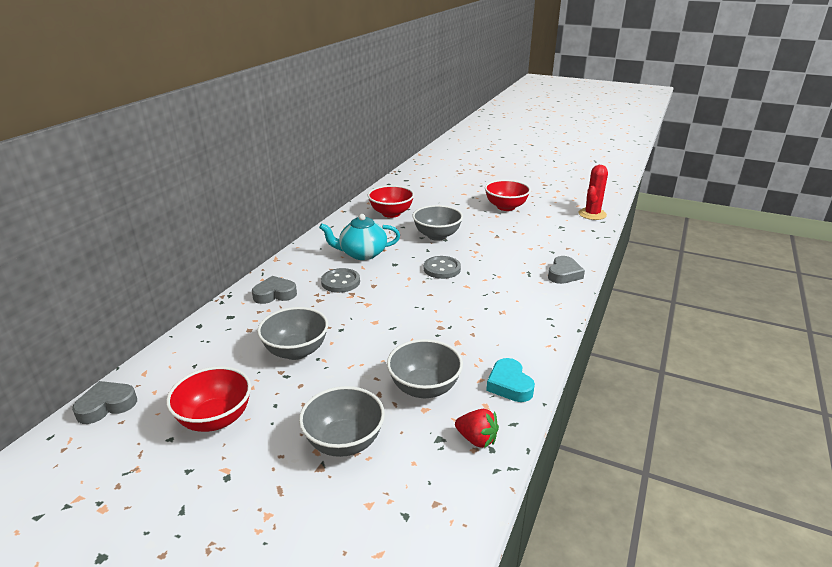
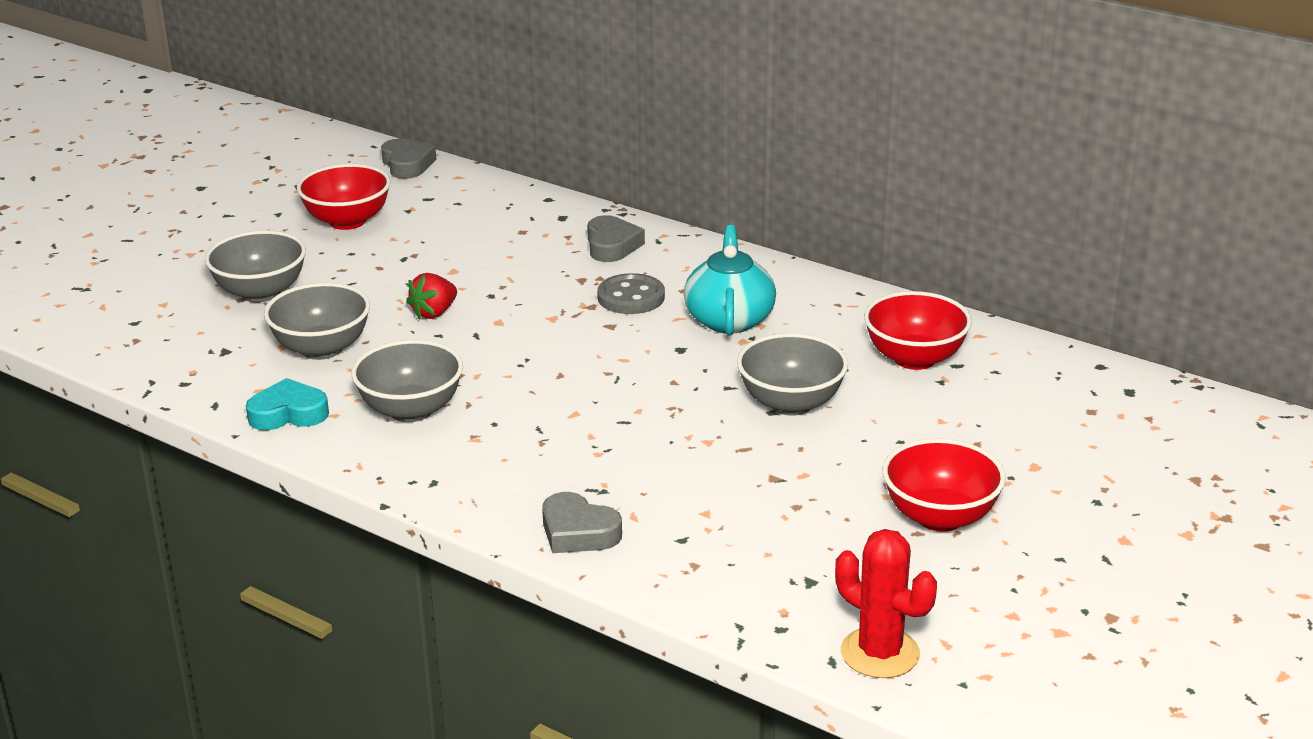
camera: 100 degrees right, 0 degrees up
(296, 351) = (453, 263): grey bowl -> grey bowl (411, 410)
(442, 269) = (646, 394): grey button -> none
(476, 439) = (206, 375): red strawberry -> red strawberry (434, 313)

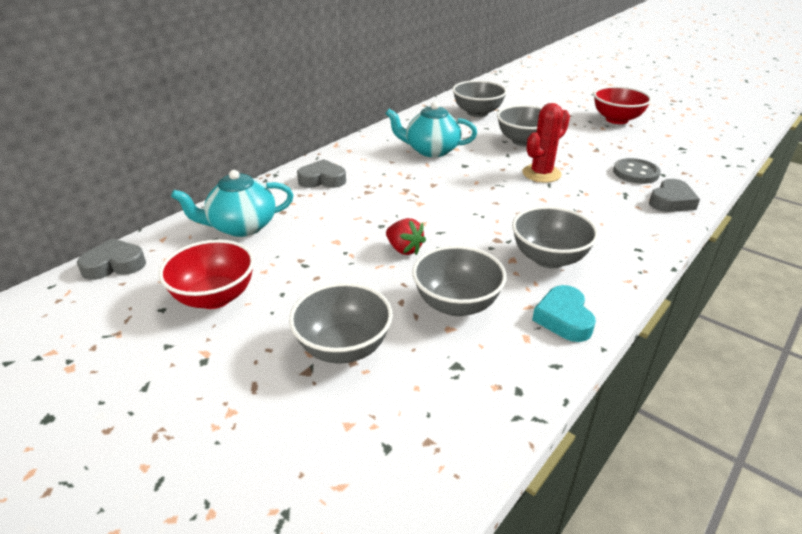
camera: 85 degrees left, 5 degrees up
(484, 213) = (241, 227): none -> turquoise teapot
(631, 297) = (397, 176): grey button -> grey button (635, 173)
(880, 653) = (727, 138): red cactus -> red cactus (541, 174)
(914, 358) = (477, 113): red bowl -> grey bowl

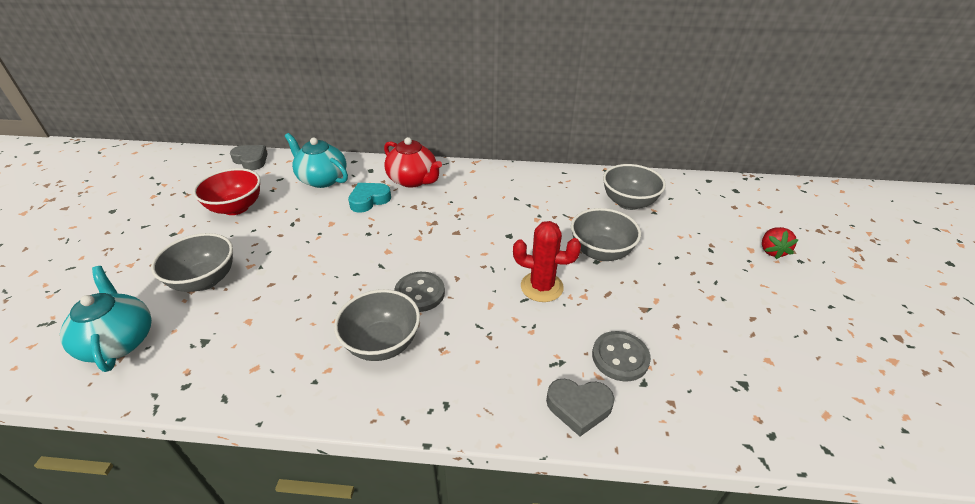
camera: 55 degrees right, 5 degrees up
(322, 180) = (413, 180): grey heart -> red teapot
(404, 249) = (341, 258): red strawberry -> red strawberry (772, 251)
(431, 150) = (517, 207): turquoise teapot -> turquoise teapot (119, 341)
(456, 304) = (281, 313): grey bowl -> none
(499, 224) = (420, 293): none -> grey button
(563, 318) = (291, 383): turquoise heart -> turquoise heart (369, 200)
(616, 120) = (750, 302): red bowl -> none

